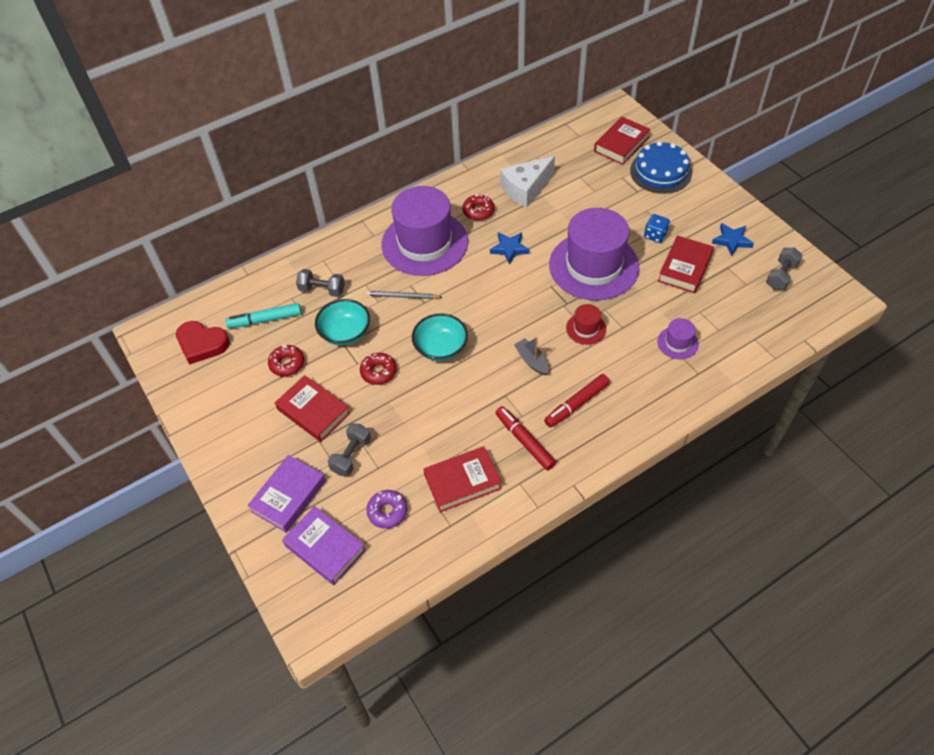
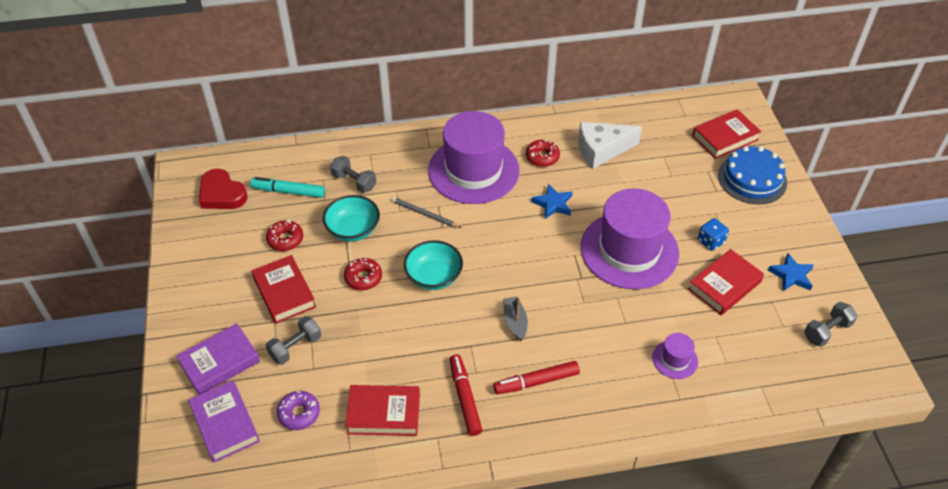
camera: 20 degrees right, 5 degrees down
(586, 328) = (587, 310): red hat -> none

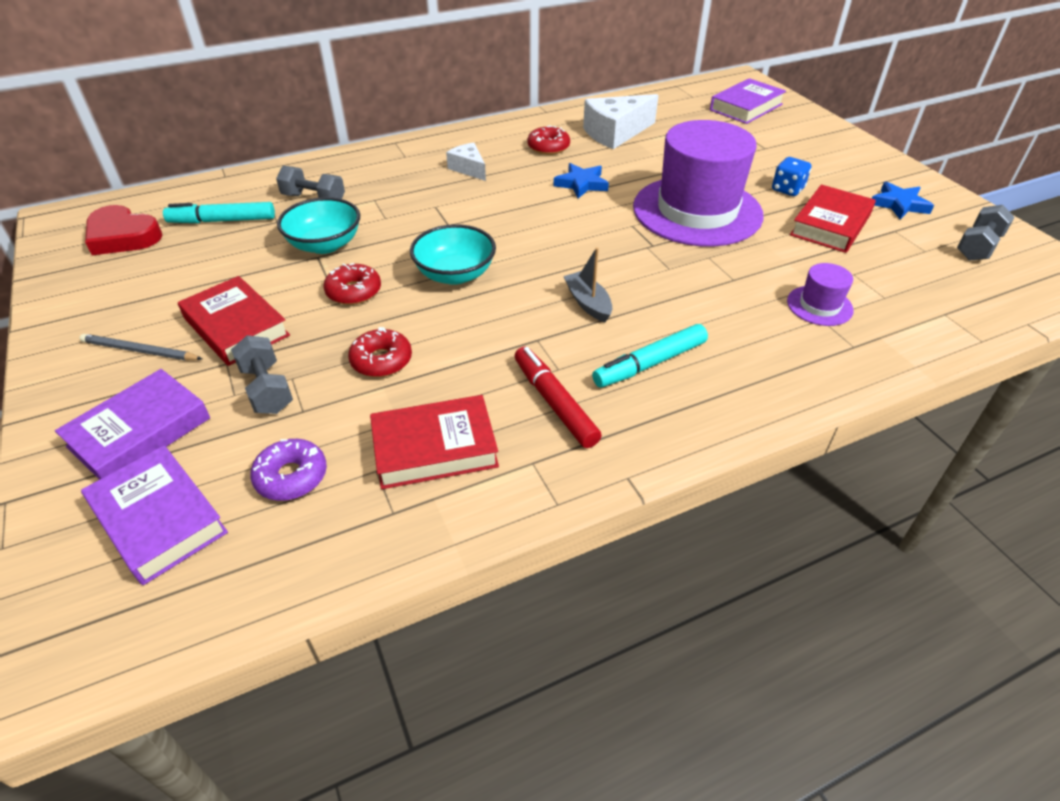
camera: 15 degrees left, 5 degrees down
(285, 239) = (227, 269): red donut -> red donut (381, 360)
(295, 347) = (267, 389): grey dumbbell -> grey dumbbell turned 60 degrees counterclockwise
(425, 214) = (420, 216): grey pencil -> grey pencil (140, 351)
(473, 170) = (468, 169): purple hat -> white cheese
(536, 382) = (650, 363): red marker -> turquoise marker
(725, 138) = (746, 107): red book -> purple book
(752, 179) = (797, 133): blue cake -> none

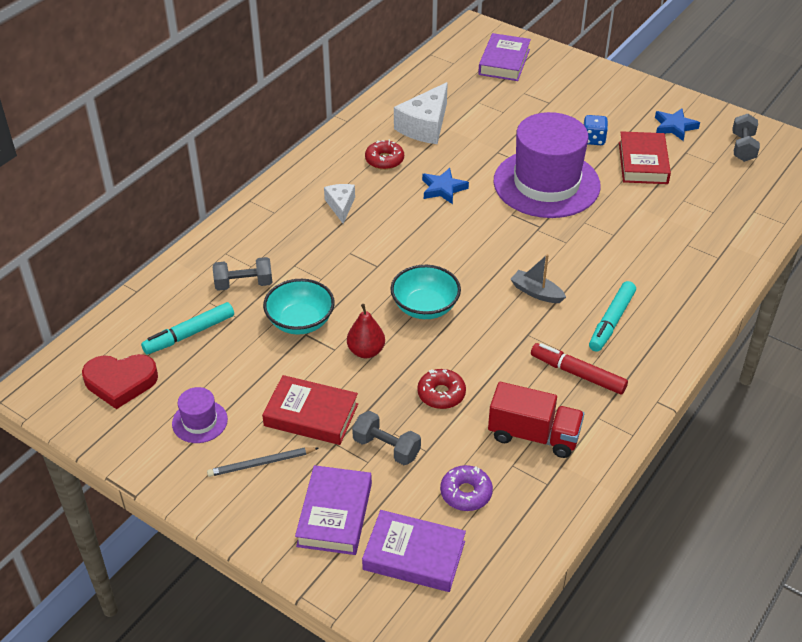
camera: 30 degrees left, 0 degrees up
(354, 291) = (366, 351): red donut -> red pear
(434, 448) = (533, 435): red book -> red truck
(468, 169) = (341, 206): white cheese -> white cheese turned 60 degrees clockwise
(819, 306) = (679, 234): purple hat -> purple hat (199, 421)

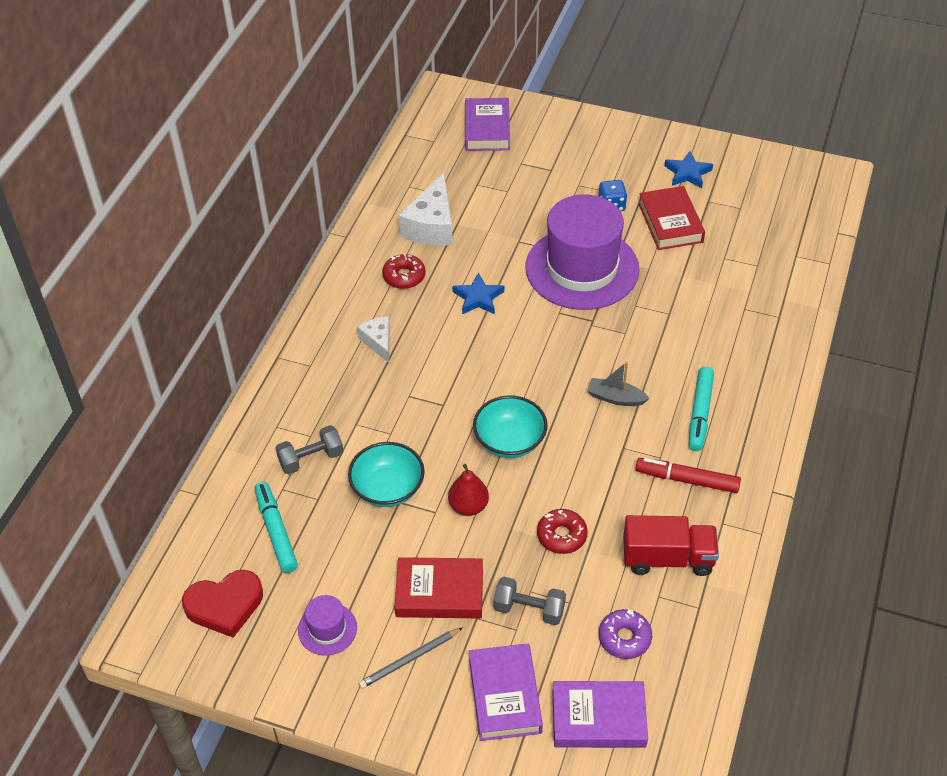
camera: 15 degrees left, 5 degrees up
(189, 334) = (276, 531): turquoise marker -> turquoise marker turned 120 degrees clockwise
(743, 147) = (762, 184): grey dumbbell -> none

